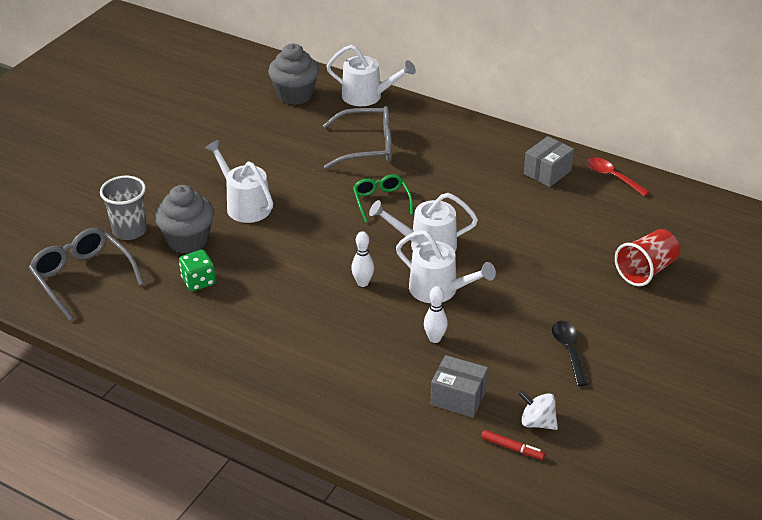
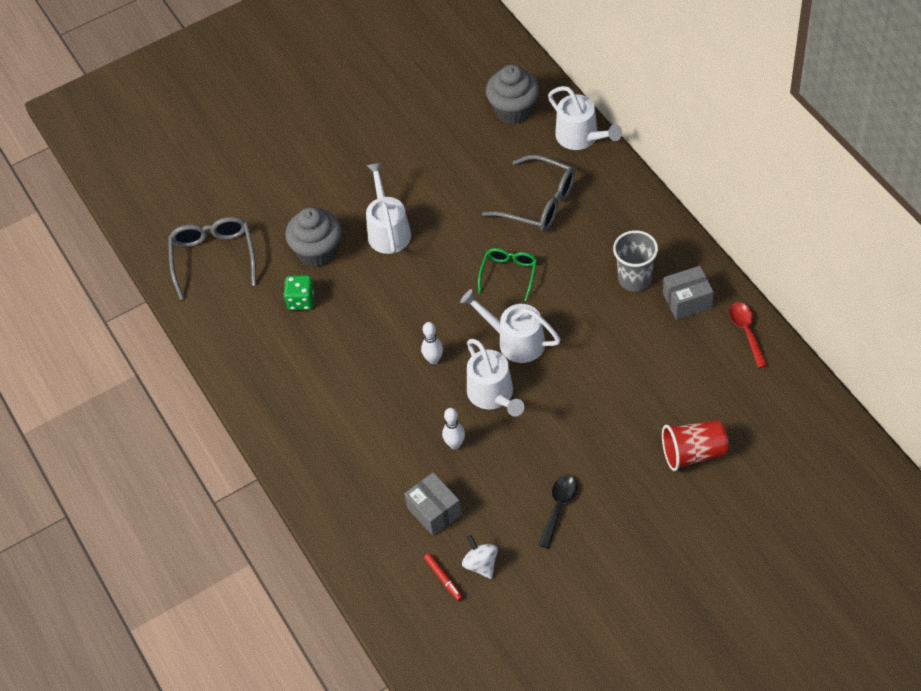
camera: 35 degrees right, 15 degrees up
(129, 230) = (277, 221): grey cup -> grey cup (634, 279)

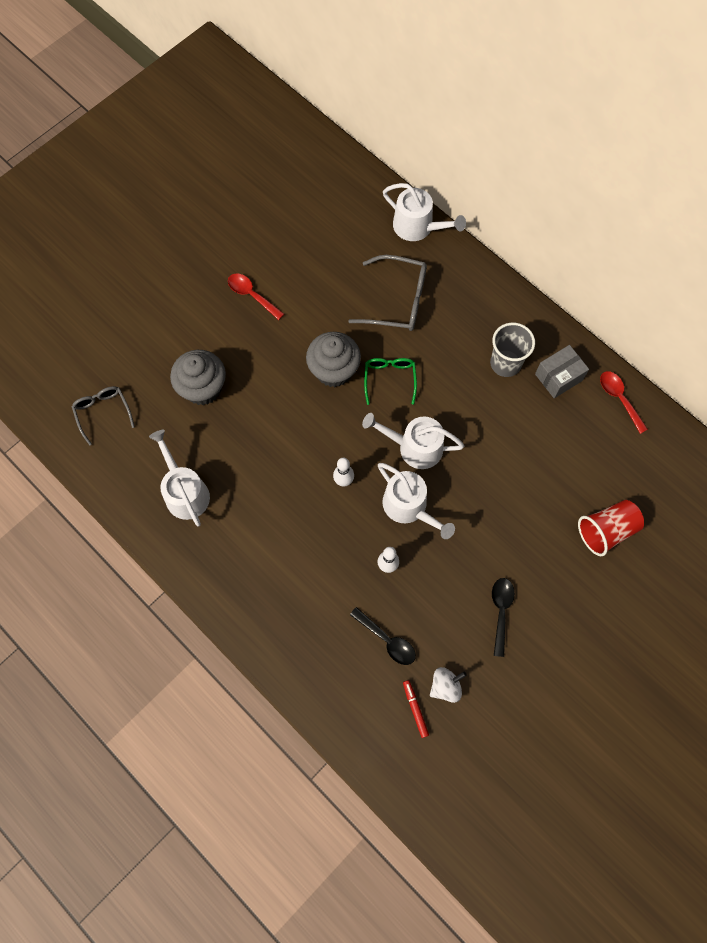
camera: 20 degrees left, 15 degrees up
(214, 258) = (103, 413): grey glasses -> grey glasses, size x0.64
(301, 300) = (201, 442): green dice -> none
(388, 230) = (264, 354): white watering can -> white watering can (185, 492)
(391, 175) = (252, 295): none -> red spoon
(434, 511) = (387, 640): grey box -> black spoon
(443, 579) = (415, 709): red marker -> red marker turned 150 degrees counterclockwise
(481, 564) = (445, 686): white spinning top -> white spinning top turned 105 degrees clockwise
(513, 110) = (348, 210): grey cupcake -> grey cupcake (334, 370)

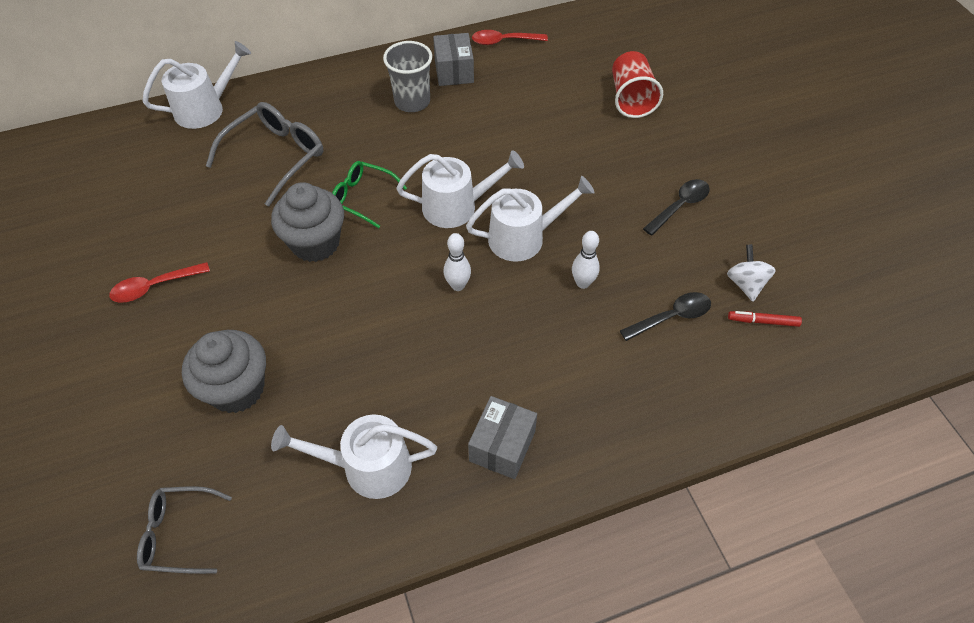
camera: 65 degrees left, 15 degrees down
(233, 565) = (502, 446): none -> grey box
(414, 447) = (456, 206): white watering can -> white watering can turned 135 degrees counterclockwise
(501, 611) = (680, 206): black spoon -> black spoon turned 105 degrees clockwise

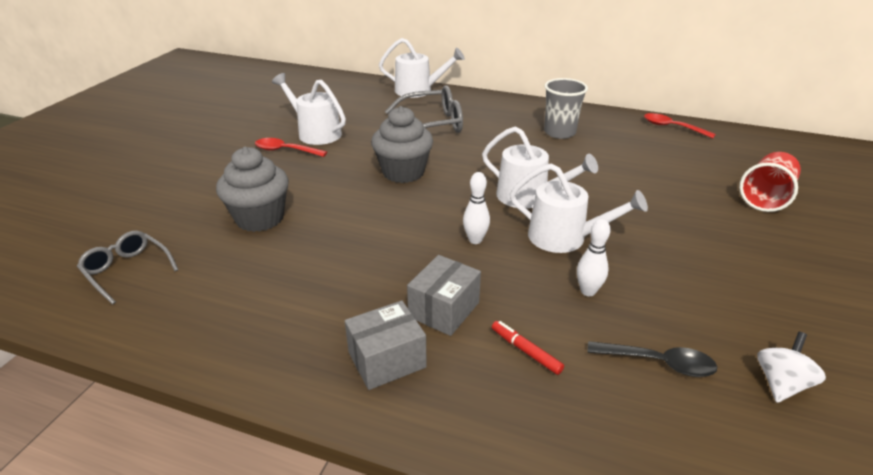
camera: 40 degrees right, 20 degrees down
(363, 197) = (464, 164): green glasses -> none
(368, 467) = (276, 308): white watering can -> white watering can (316, 133)
(454, 71) = (611, 129): grey box -> grey box (444, 309)
(680, 206) = (751, 286): black spoon -> none
(763, 321) = (776, 428): red marker -> red marker (525, 351)

